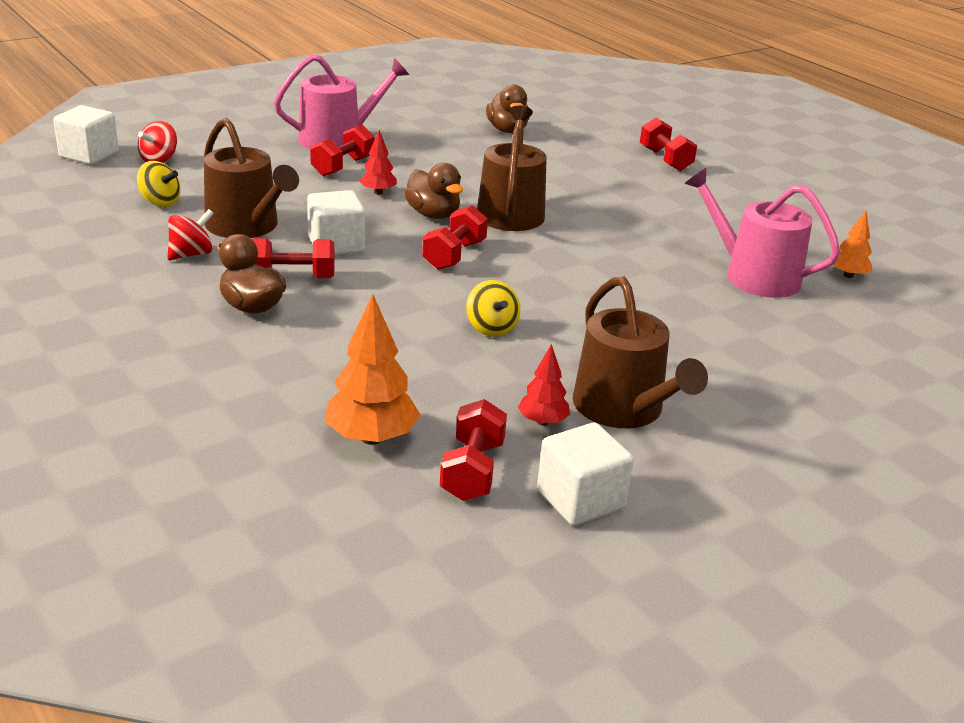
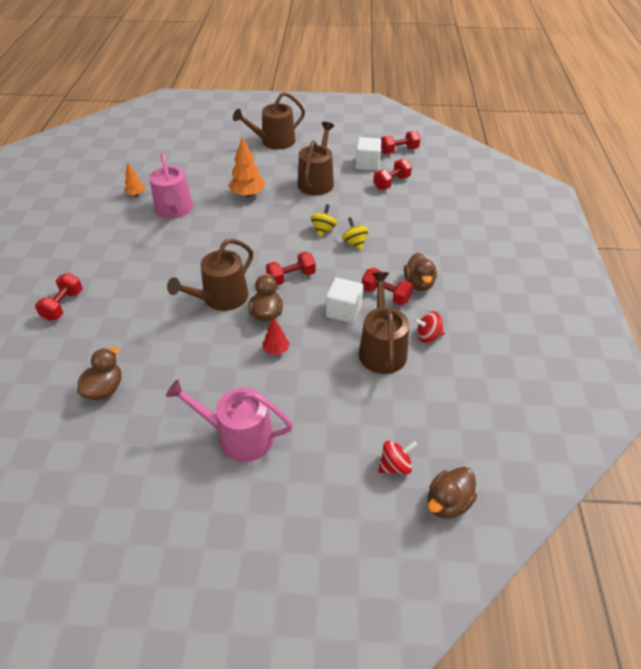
camera: 140 degrees left, 15 degrees up
(89, 155) = (448, 502): white cube -> brown duck
(160, 202) = (421, 401): yellow spinning top -> yellow spinning top (354, 243)
(343, 167) = (270, 392): red dumbbell -> red dumbbell (399, 151)
(371, 437) = (415, 205): orange tree -> orange tree (248, 194)
(542, 422) = (350, 188): red tree -> none
(852, 468) = (274, 141): none -> brown watering can

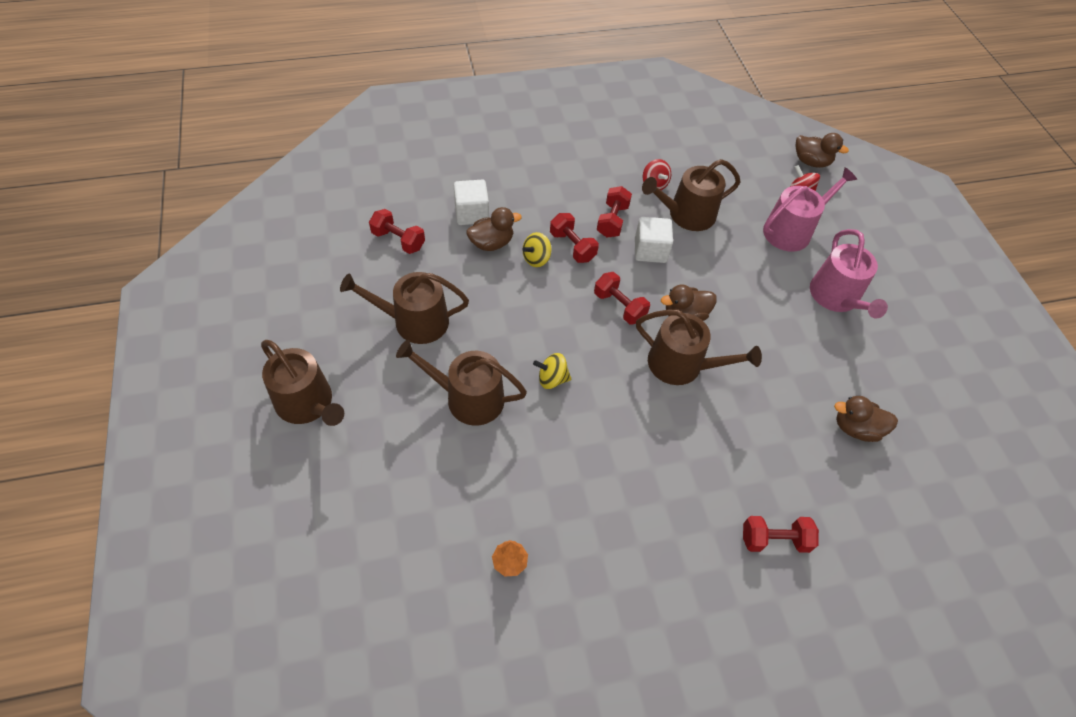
camera: 110 degrees left, 10 degrees up
(174, 210) = (533, 484): pink watering can -> pink watering can (791, 230)
(248, 194) = (468, 398): orange tree -> brown watering can
(276, 350) = (729, 294): red tree -> none
(323, 230) = (521, 293): yellow spinning top -> yellow spinning top (552, 379)
(367, 164) = (356, 271): white cube -> white cube (471, 213)
(399, 151) = (314, 241): red dumbbell -> red dumbbell (572, 246)
(419, 283) = (584, 197): brown duck -> brown duck (491, 243)

